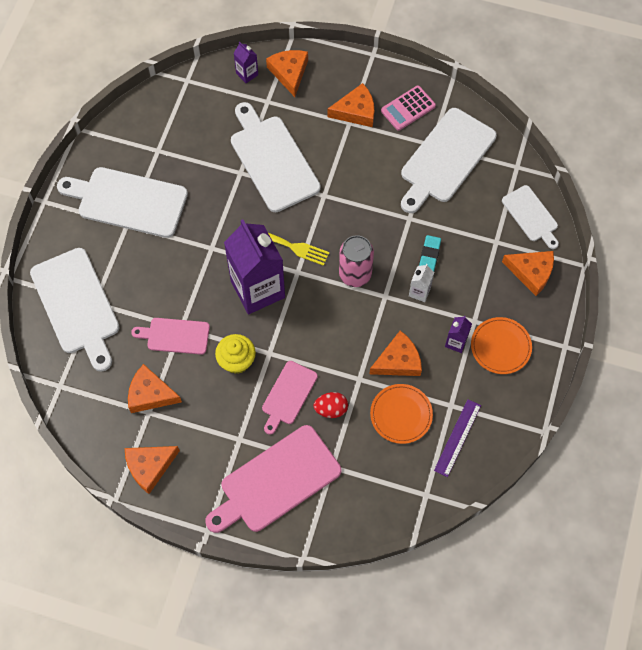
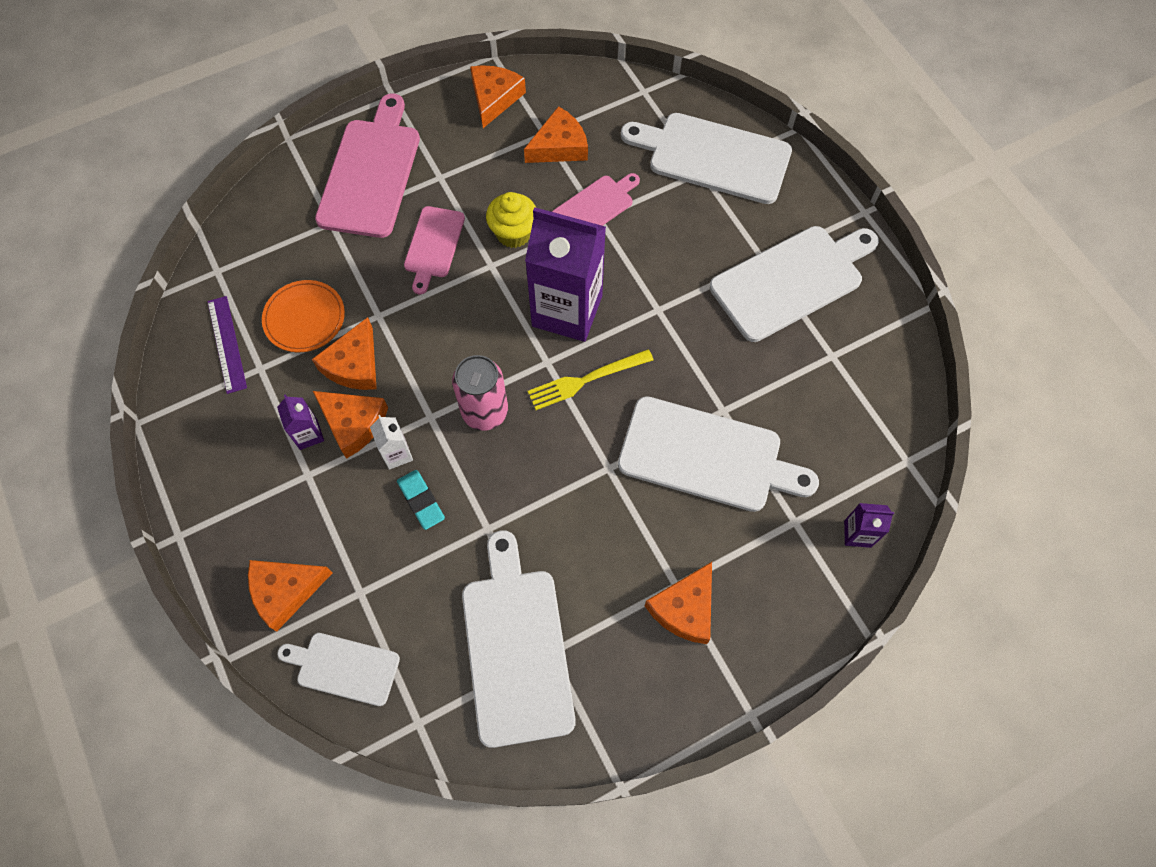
camera: 135 degrees right, 0 degrees up
(288, 395) = (433, 245): pink cutting board -> pink cutting board turned 150 degrees counterclockwise
(289, 73) = (814, 583): orange cheese -> orange cheese (353, 423)
(331, 409) = (379, 267): red egg -> none
(408, 108) = (628, 675): pink calculator -> none
(500, 346) = (254, 472): orange plate -> none

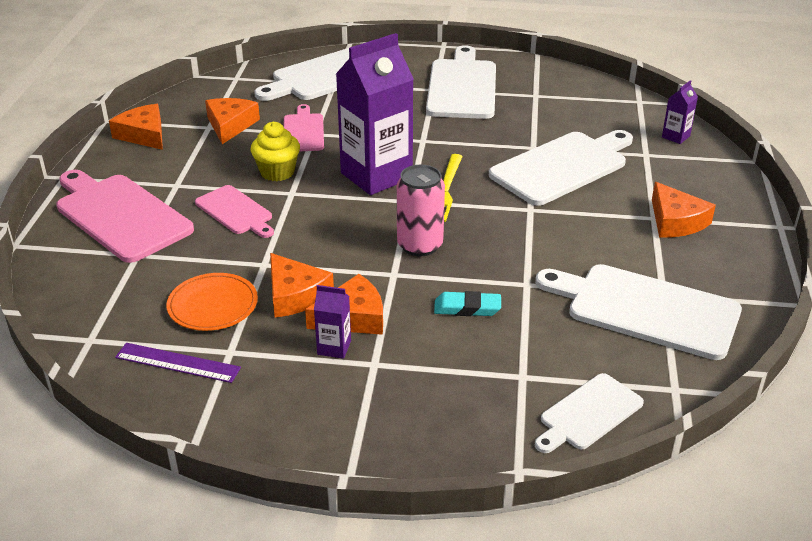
camera: 55 degrees left, 30 degrees down
(285, 591) = (479, 422): orange cheese -> none
(397, 454) = (409, 304): white carton -> none

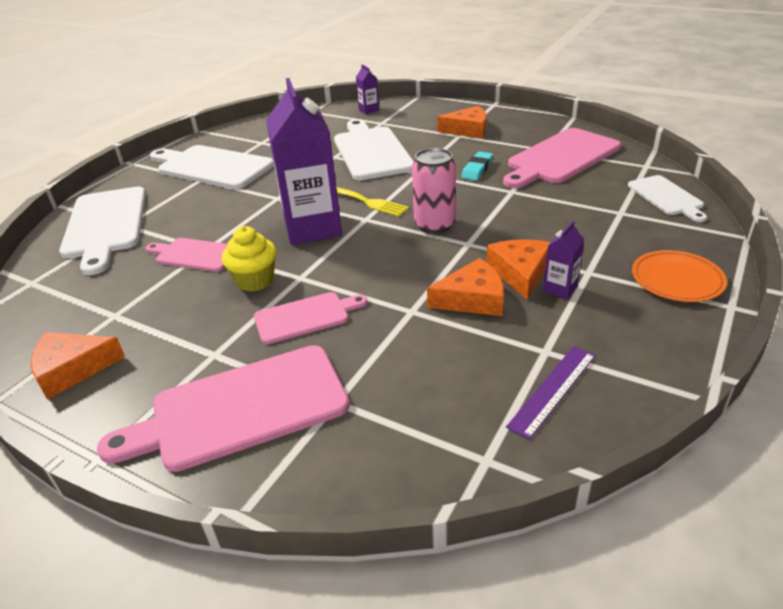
camera: 65 degrees left, 0 degrees up
(213, 305) = (464, 353): orange plate -> orange plate (677, 279)
(230, 125) = (129, 299): orange cheese -> none
(467, 308) = (531, 219): turquoise eraser -> turquoise eraser (477, 169)
(645, 309) = (560, 158): white cutting board -> pink cutting board

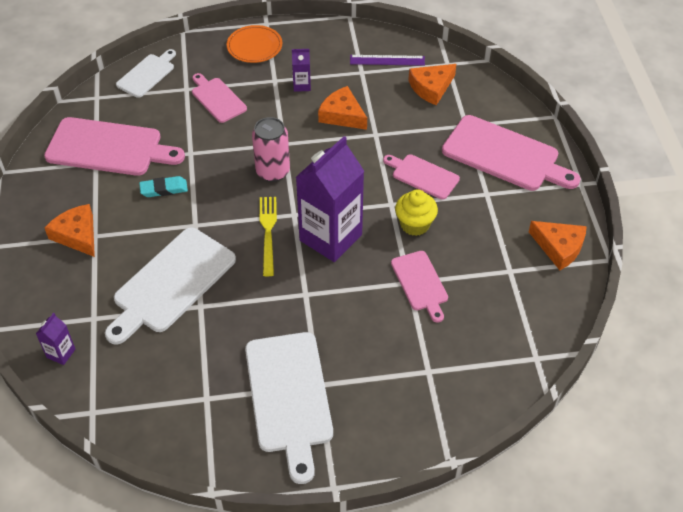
camera: 130 degrees left, 15 degrees up
(105, 225) = (441, 386): white cutting board -> none
(520, 273) = (298, 106): orange cheese -> orange cheese (431, 87)
(585, 225) = (217, 99): none -> pink cutting board

